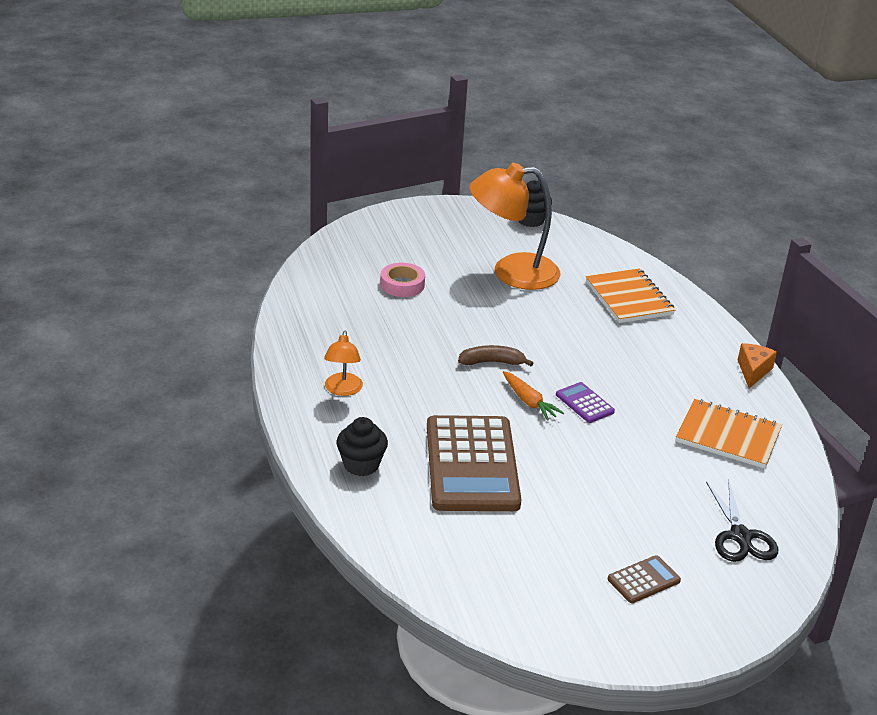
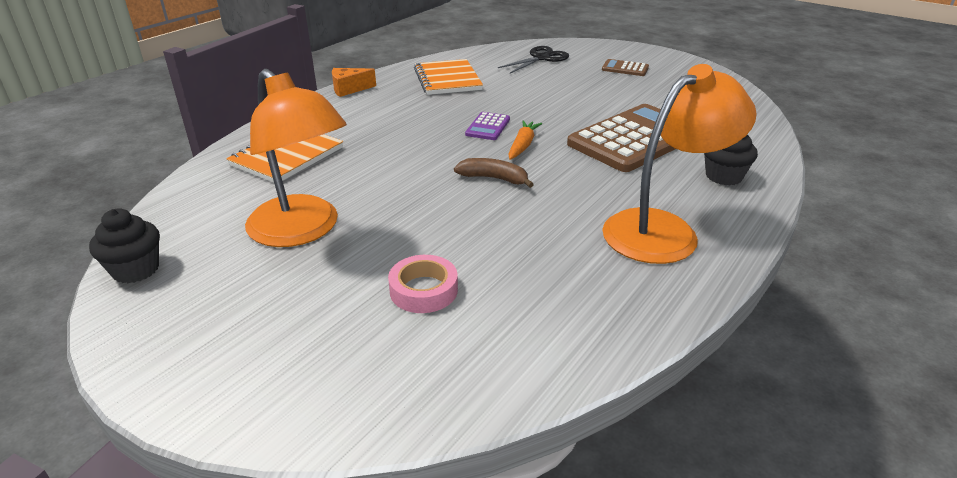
camera: 125 degrees left, 0 degrees up
(342, 390) = (664, 230): orange lamp -> orange lamp, size x2.00
(492, 362) = (494, 178): brown banana -> brown banana turned 150 degrees clockwise

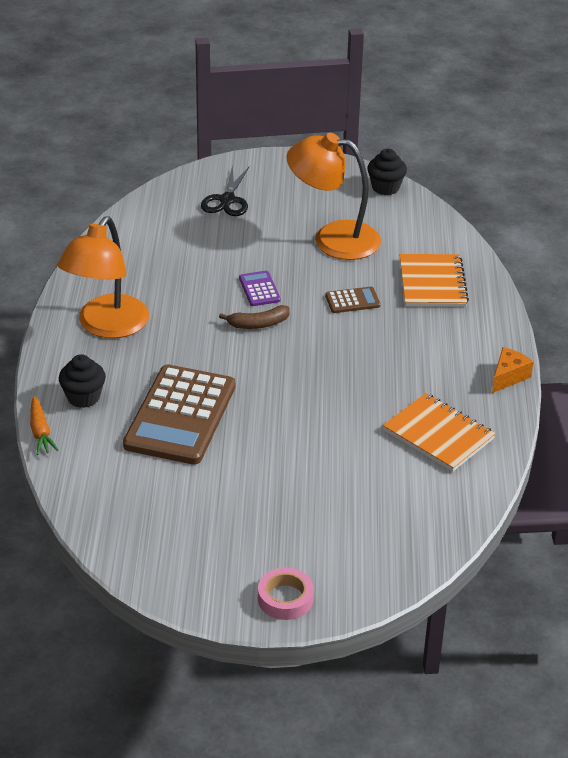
camera: 145 degrees right, 5 degrees up
(423, 290) = (220, 235): pink tape -> pink tape (285, 598)
(488, 127) = (320, 378): purple calculator -> purple calculator (259, 289)
(523, 145) = (269, 367): orange carrot -> orange carrot (40, 432)
(541, 58) = (385, 529): black scissors -> black scissors (227, 200)
(625, 68) = (269, 548): brown calculator -> brown calculator (352, 301)

